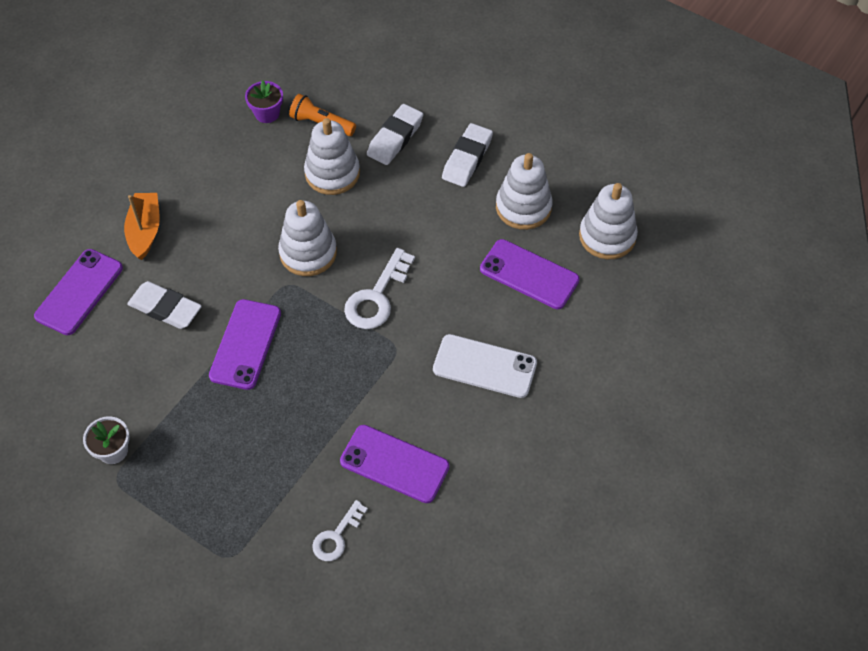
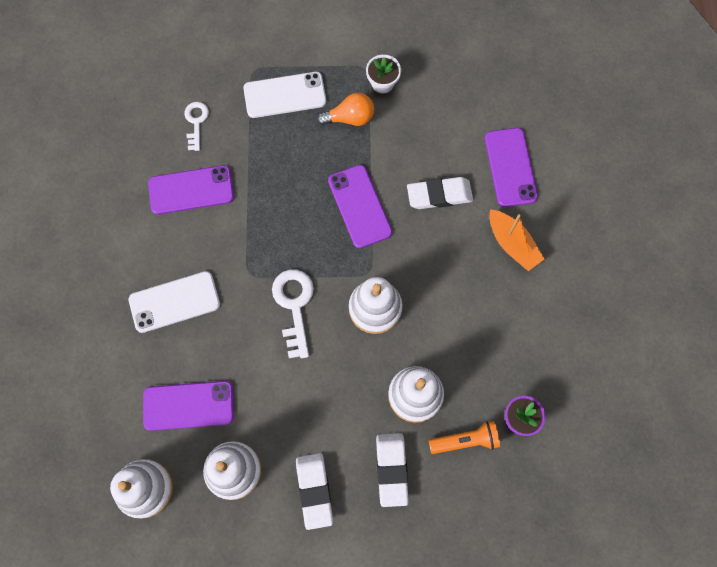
camera: 145 degrees right, 15 degrees up
(178, 435) = (350, 118): none -> orange light bulb
(221, 504) = (285, 95): none -> white phone

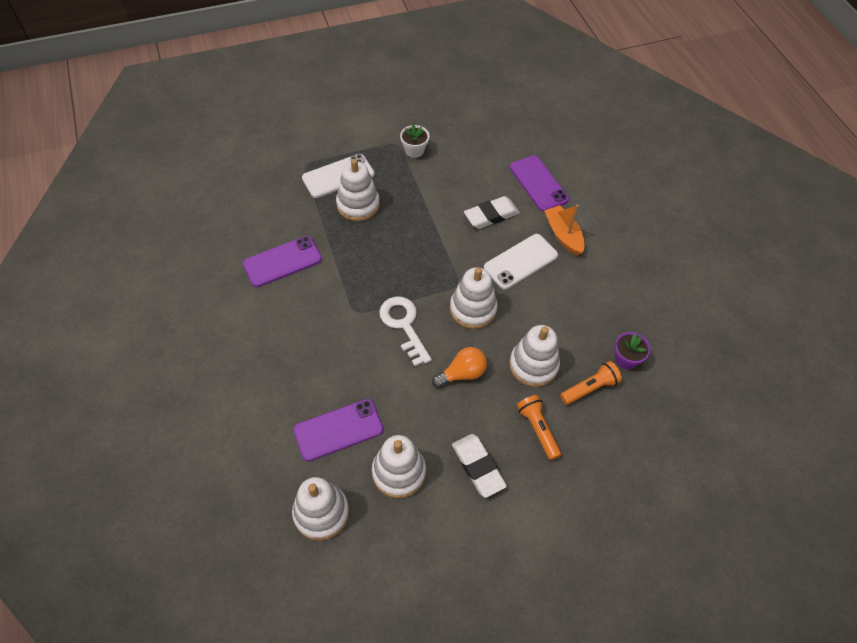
camera: 20 degrees left, 15 degrees down
(174, 302) = (297, 350): white phone -> white phone (520, 261)
(196, 122) = (270, 212): white key -> none
(295, 139) = (358, 205): none -> white stacking toy
(350, 118) = (397, 179): orange light bulb -> orange light bulb (462, 373)
(359, 206) = (430, 239): purple phone -> none
(391, 469) = (538, 429): white eraser -> orange flashlight
(512, 244) = (563, 235): orange boat -> orange boat turned 150 degrees counterclockwise

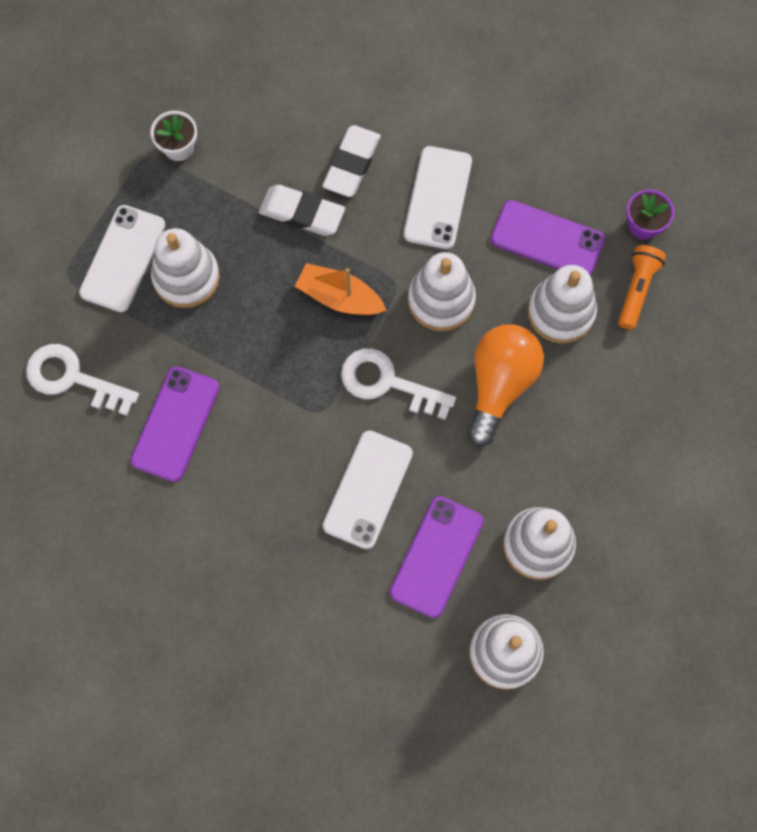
camera: 40 degrees left, 15 degrees up
(260, 207) = (73, 378): none -> white key
(339, 367) = (368, 489): none -> white phone
(462, 373) = (499, 384): orange light bulb -> orange light bulb, size x1.53
(478, 467) = (606, 470): white eraser -> white eraser (302, 213)
(538, 183) = (365, 76): purple phone -> purple phone (547, 239)
(538, 429) = (627, 379): orange flashlight -> none
(563, 235) = (452, 124): orange boat -> orange boat (339, 297)

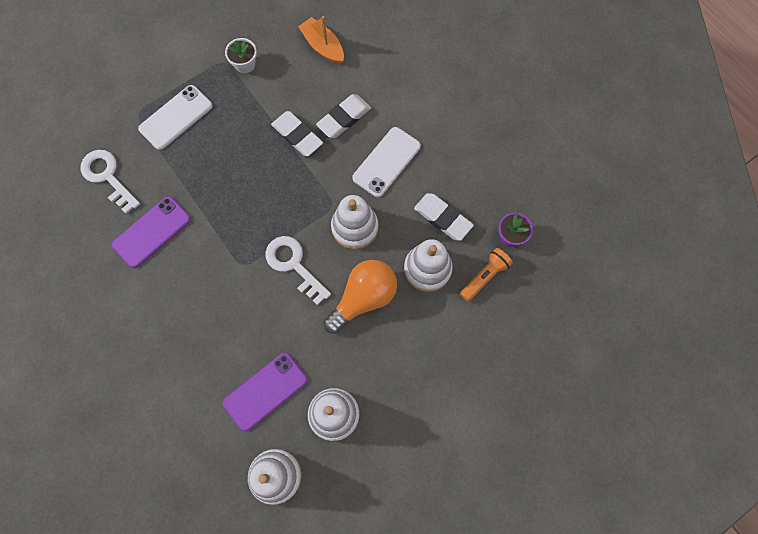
camera: 25 degrees right, 0 degrees up
(186, 277) = (207, 145): white stacking toy -> none
(339, 297) = (292, 198): orange boat -> orange boat (323, 46)
(368, 489) = (245, 327): white phone -> none
(547, 239) = (442, 218): purple phone -> white eraser

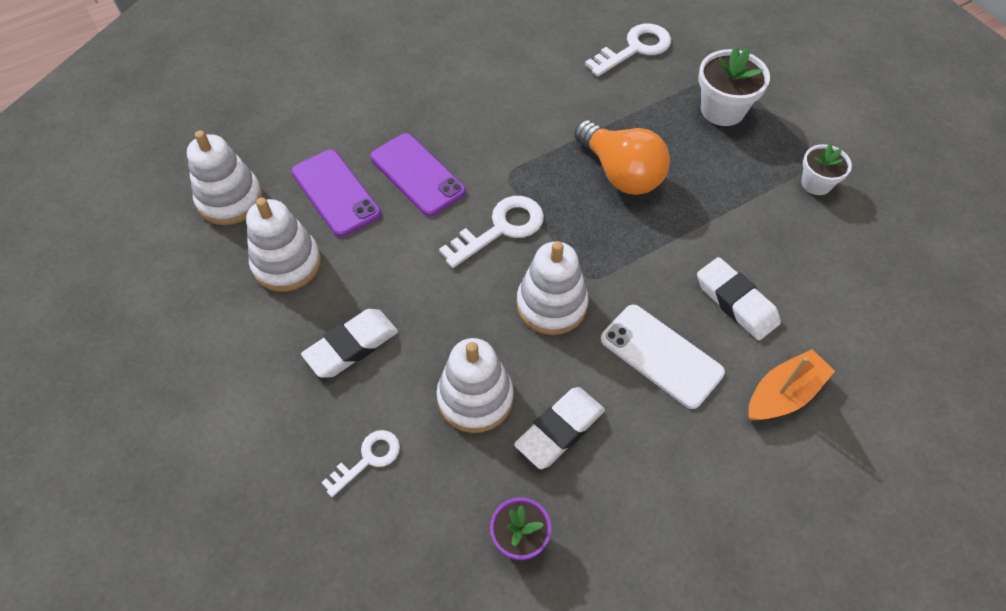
camera: 95 degrees right, 15 degrees down
(152, 232) = (559, 88): purple phone -> purple phone (417, 174)
(176, 117) = (722, 110): white phone -> white flower pot
(297, 136) = (702, 241): white eraser -> white eraser (351, 346)
(323, 46) = (865, 281): orange boat -> orange boat (783, 394)
(363, 298) = (441, 308): orange light bulb -> orange light bulb (621, 173)
(475, 328) = (368, 459): none -> white key
(484, 276) = (452, 484): orange flashlight -> none

